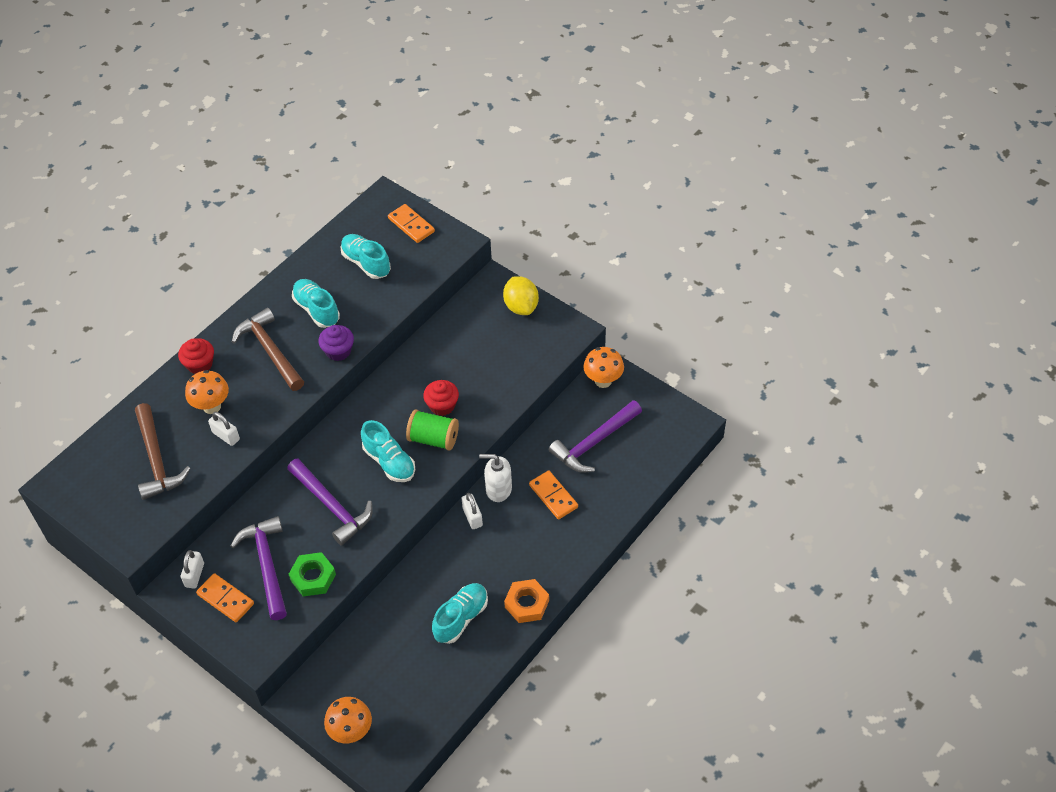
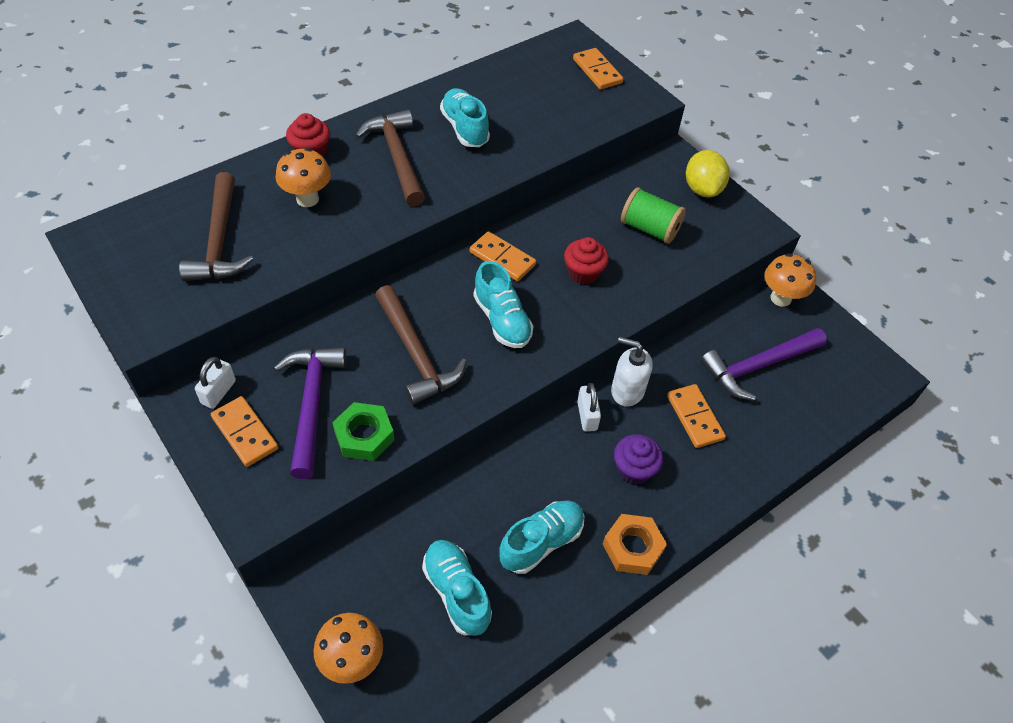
camera: 10 degrees right, 0 degrees up
(226, 436) = (312, 235): white padlock -> none
(332, 506) = (416, 353): purple hammer -> brown hammer
(338, 351) = (476, 176): purple cupcake -> purple cupcake (634, 469)
(366, 263) = (535, 96): turquoise shoe -> turquoise shoe (456, 592)
(376, 411) = (502, 258): none -> orange domino
(433, 439) = (563, 307): green spool -> green spool (649, 229)

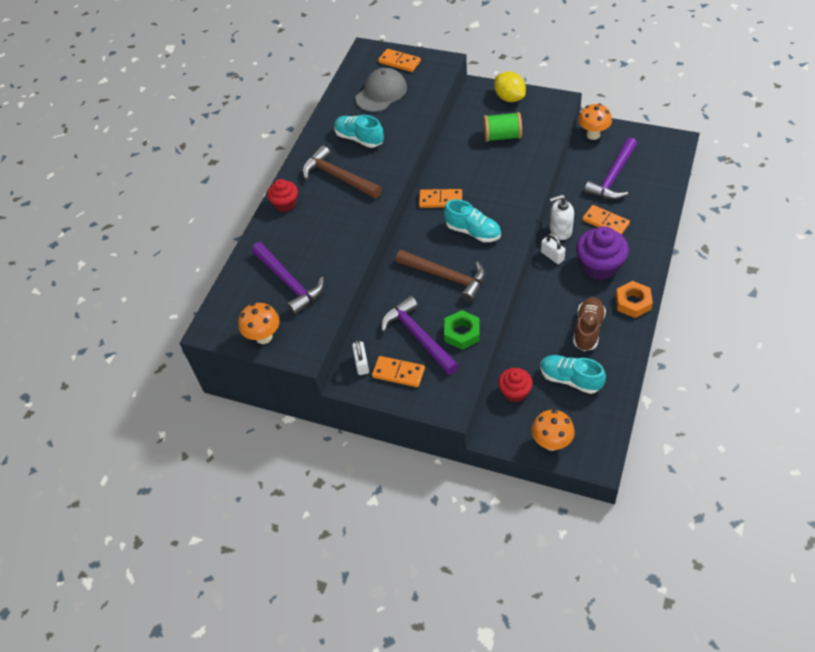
camera: 25 degrees left, 0 degrees up
(220, 240) = (289, 282): brown hammer -> purple hammer
(307, 199) = (313, 230): orange mushroom -> orange mushroom (264, 337)
(541, 93) = (381, 93): none -> grey cap
(541, 542) = (588, 329): turquoise shoe -> brown shoe
(583, 272) = (490, 181): red cupcake -> red cupcake (515, 392)
(634, 469) = (599, 266): purple cupcake -> purple cupcake, size x1.64

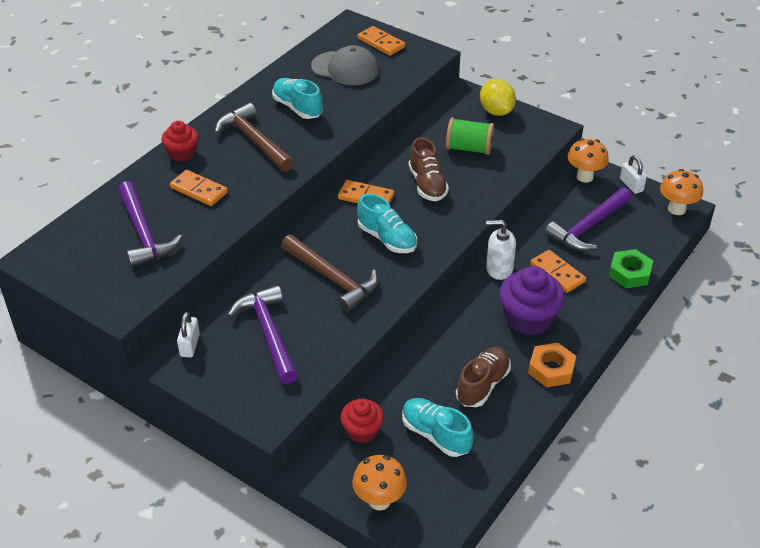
camera: 10 degrees right, 10 degrees down
(264, 337) = (86, 281): orange mushroom -> orange mushroom (676, 209)
(381, 93) = (345, 68): grey cap -> grey cap turned 60 degrees clockwise
(398, 373) = (226, 366): orange domino -> orange domino (199, 190)
(462, 333) = (321, 343): green nut -> green nut (629, 273)
(483, 176) = (427, 184): none -> brown shoe
(552, 256) = (477, 293): white padlock -> white padlock (631, 185)

